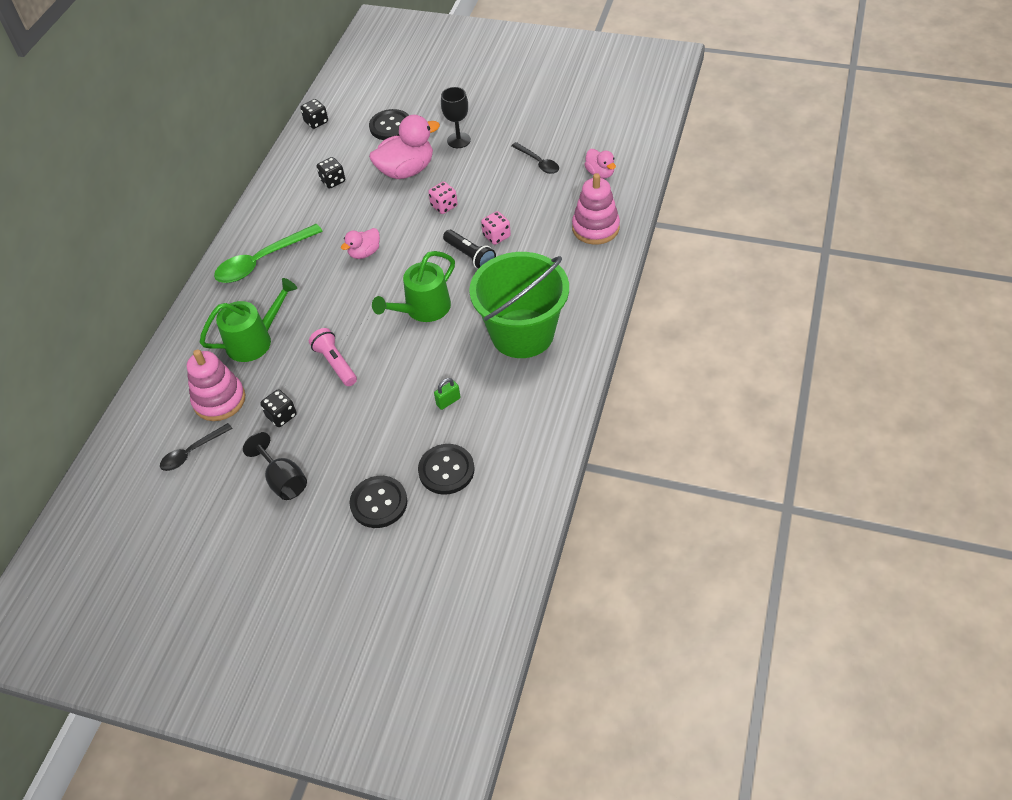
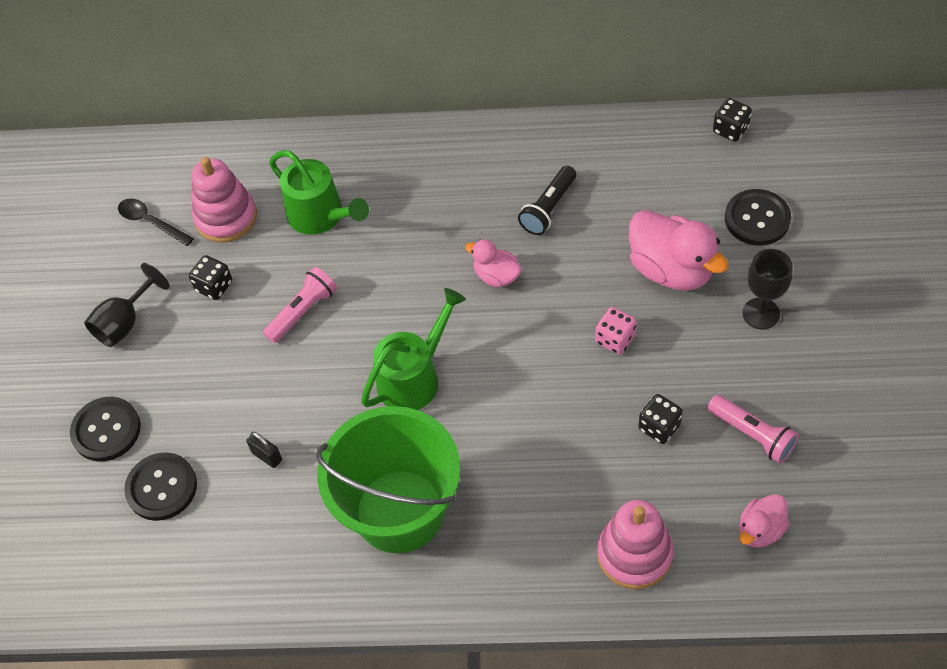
camera: 75 degrees right, 5 degrees up
(262, 261) = (450, 172): green spoon -> none
(333, 181) = (619, 192): black dice -> black dice (659, 427)
(423, 309) = (414, 377): green watering can -> green watering can turned 105 degrees clockwise
(448, 401) = (267, 456): green padlock -> black padlock
(470, 256) = (526, 402): black flashlight -> black flashlight (548, 208)
(496, 236) = (575, 424): pink dice -> none
(538, 162) = (752, 434): black spoon -> pink flashlight

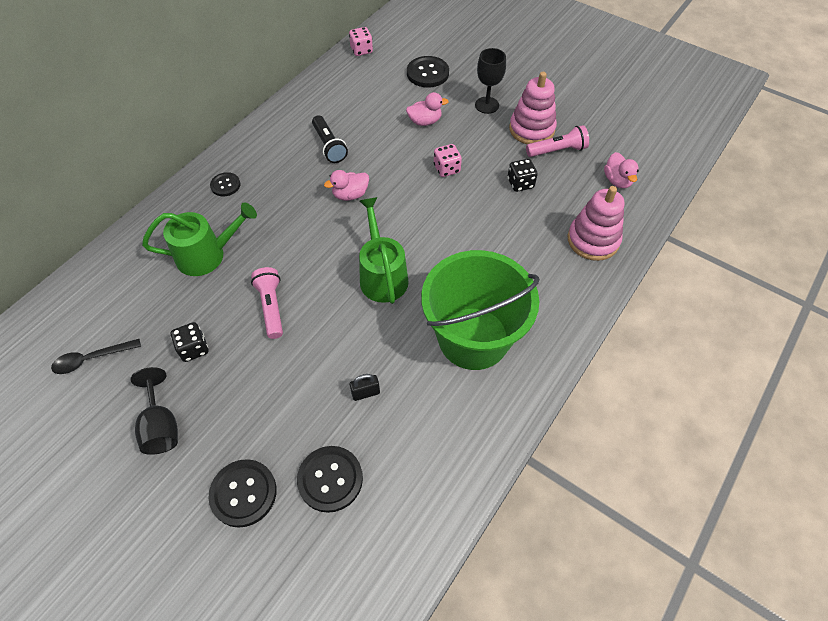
camera: 60 degrees left, 0 degrees up
(226, 217) = (144, 309): pink stacking toy -> pink stacking toy (531, 129)
(416, 163) = (225, 185): none -> black button
(671, 270) = (425, 121): pink duck -> pink duck, size x0.54
(730, 130) = (361, 50): black dice -> pink dice

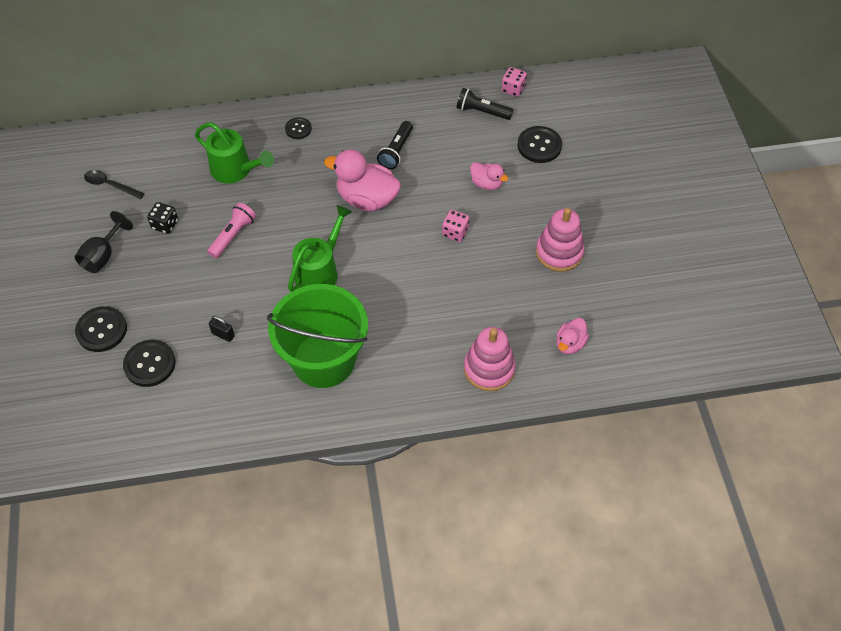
camera: 45 degrees right, 0 degrees up
(350, 195) = (367, 199): pink duck -> pink duck, size x1.84
(359, 78) = (482, 112): none -> black flashlight
(487, 105) = (550, 206): black goblet -> none
(520, 183) = (493, 286): black dice -> none
(557, 150) = (556, 284): pink flashlight -> none

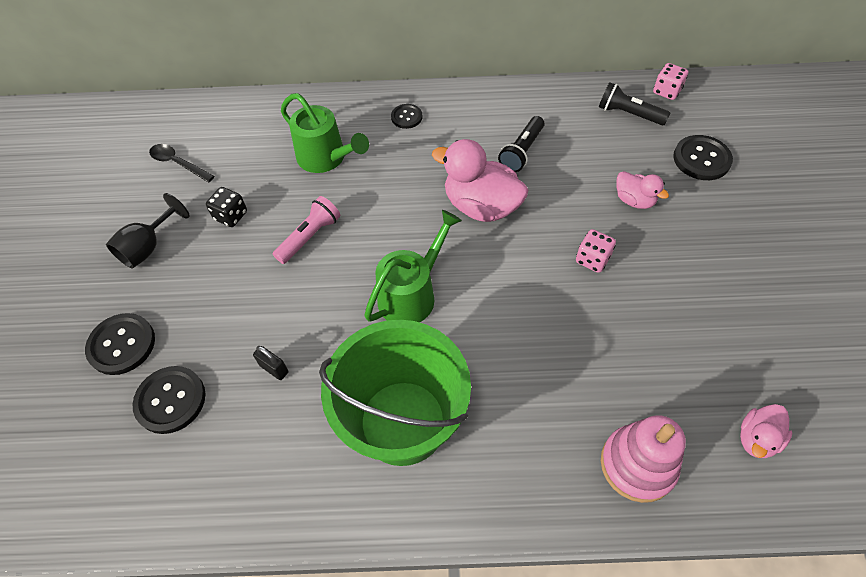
camera: 10 degrees right, 0 degrees up
(559, 252) = (734, 300): pink stacking toy -> none

